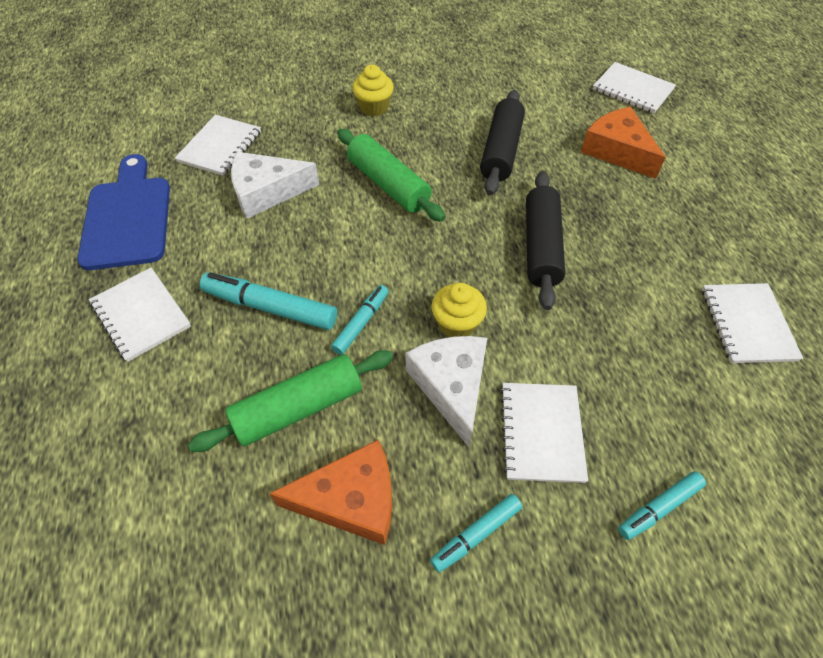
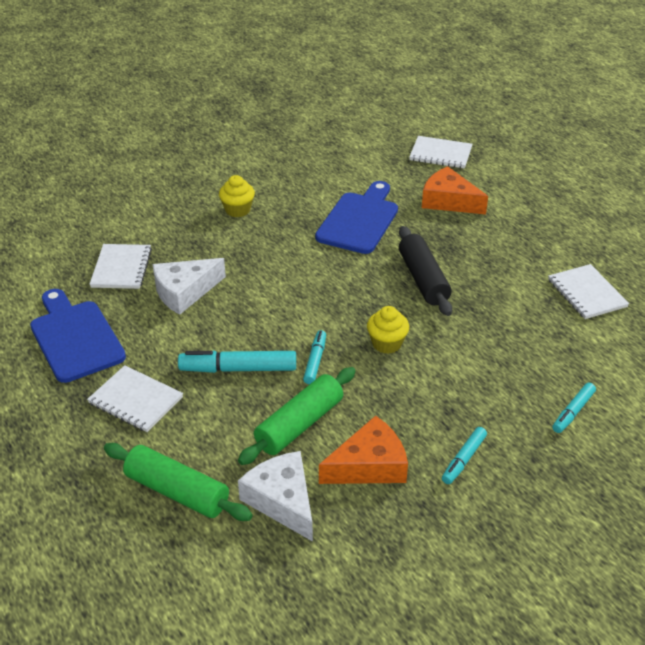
camera: 20 degrees left, 15 degrees down
(388, 184) = (282, 264): green rolling pin -> green rolling pin (177, 491)
(451, 386) = (403, 382): white cheese -> white cheese (282, 501)
(501, 151) = (359, 220): black rolling pin -> blue cutting board
(541, 432) = (479, 392): white notebook -> none

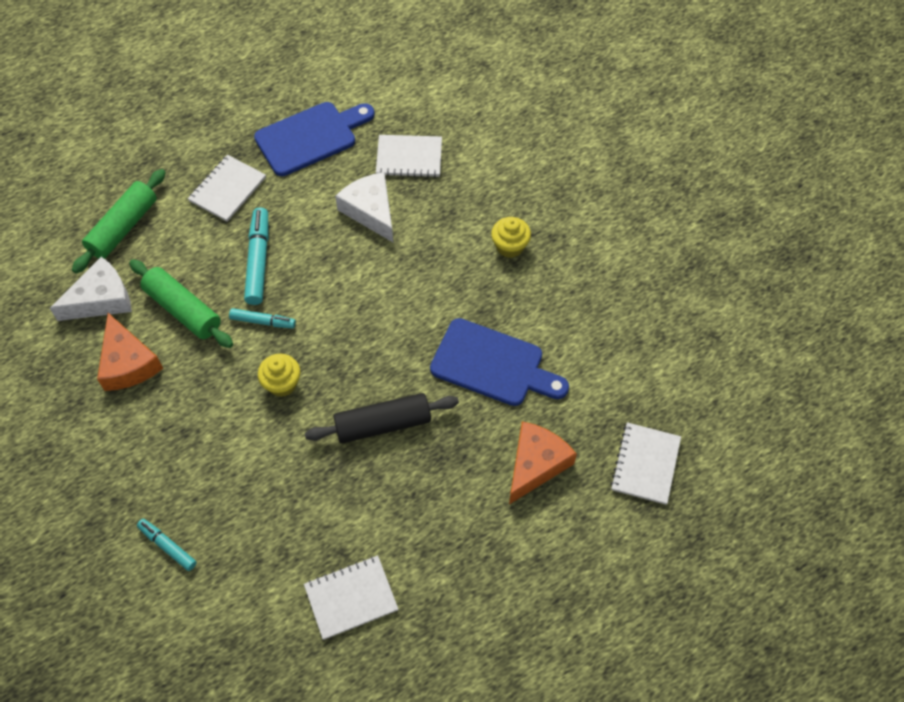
camera: 90 degrees right, 20 degrees up
(463, 459) = (122, 439): turquoise marker -> none

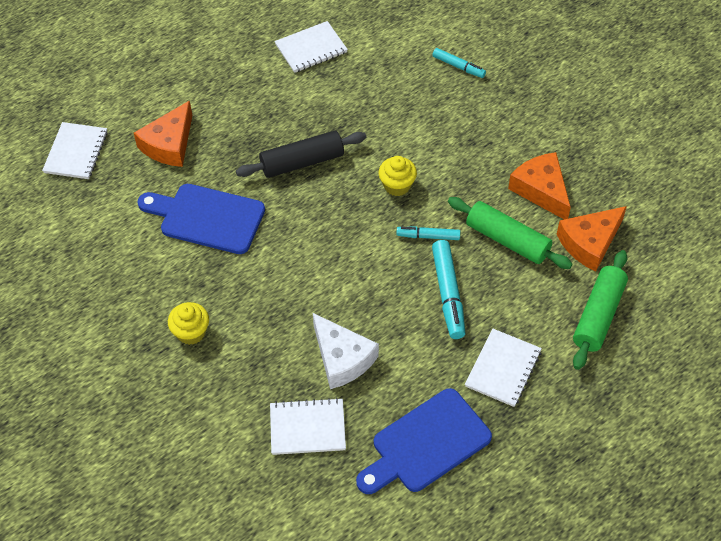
camera: 175 degrees right, 5 degrees down
(101, 299) = (590, 243): white cheese -> orange cheese

